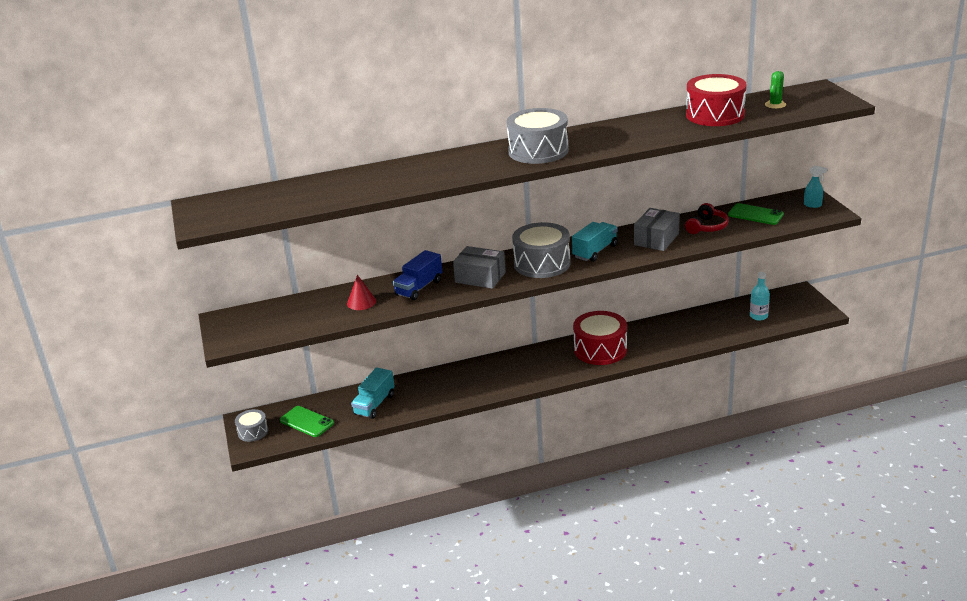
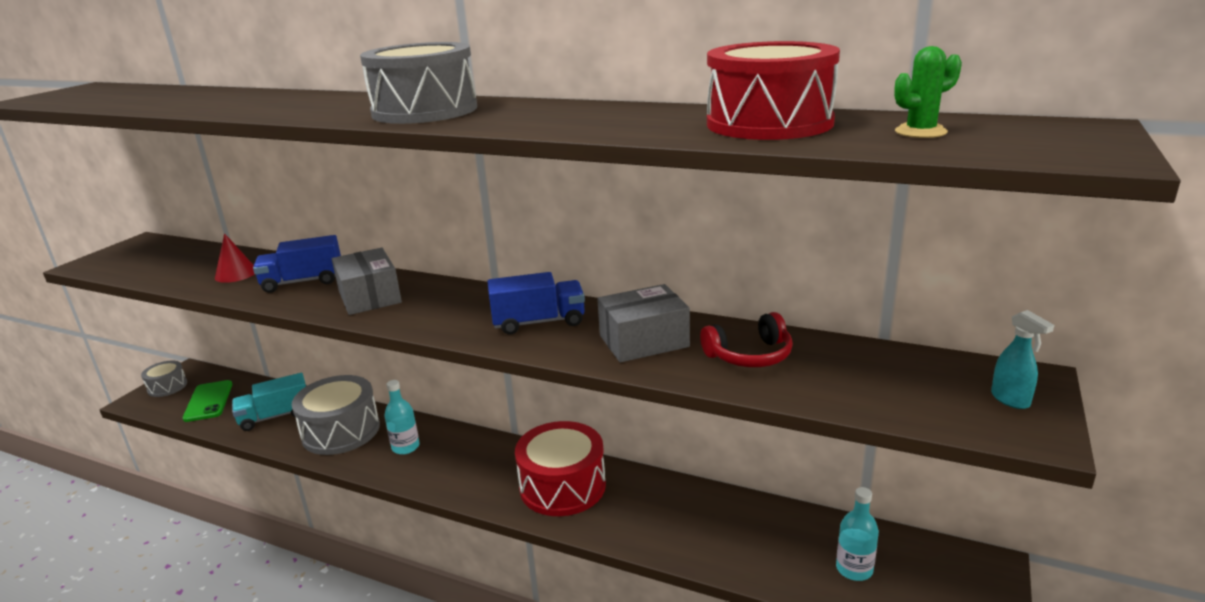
camera: 40 degrees right, 5 degrees down
(488, 376) = (405, 447): none -> turquoise bottle
(542, 263) = (455, 310): grey drum -> grey drum (341, 431)
(595, 251) = (539, 322): turquoise truck -> blue truck
(755, 215) = (866, 370): green phone -> none

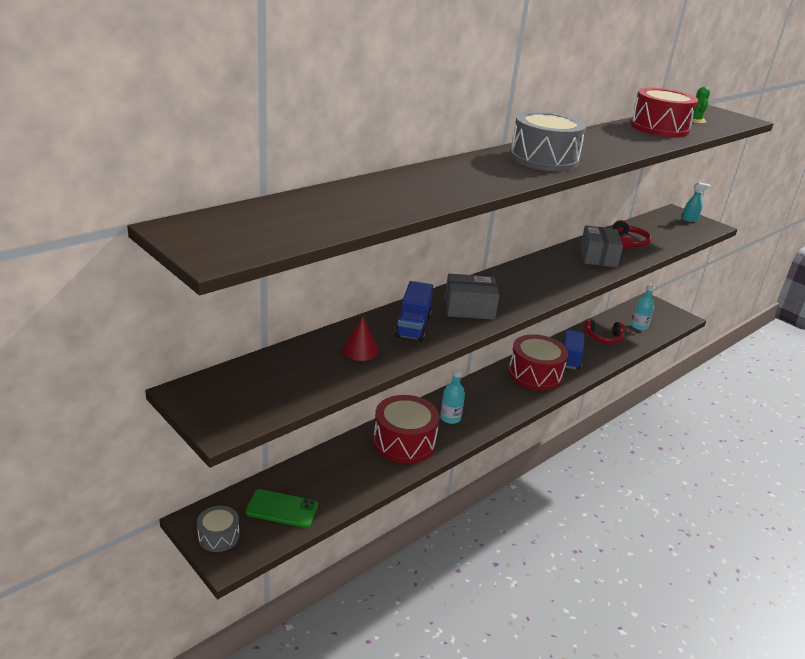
camera: 70 degrees left, 5 degrees up
(275, 416) = (350, 471): turquoise truck -> none
(341, 431) = (404, 442): grey drum -> red drum
(539, 322) = (556, 272): blue truck -> blue truck (570, 358)
(752, 531) = (603, 338): none -> red headphones

